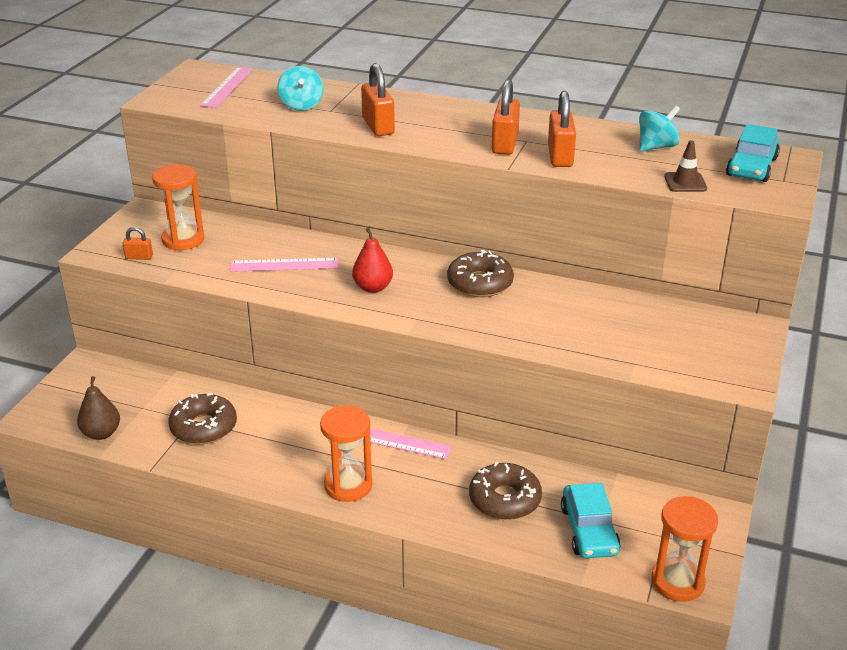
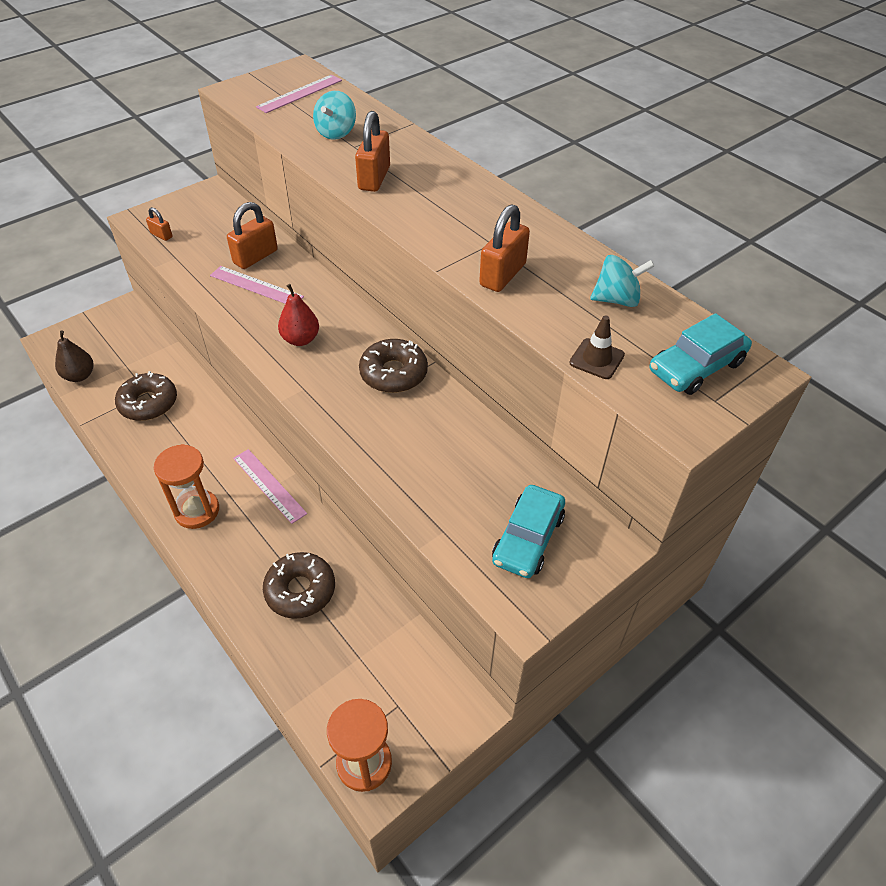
camera: 30 degrees right, 15 degrees up
(183, 240) = (208, 230): orange hourglass -> none
(504, 144) = (465, 240): orange padlock -> orange padlock (255, 257)
(589, 530) = (339, 661): turquoise car -> turquoise car (528, 538)

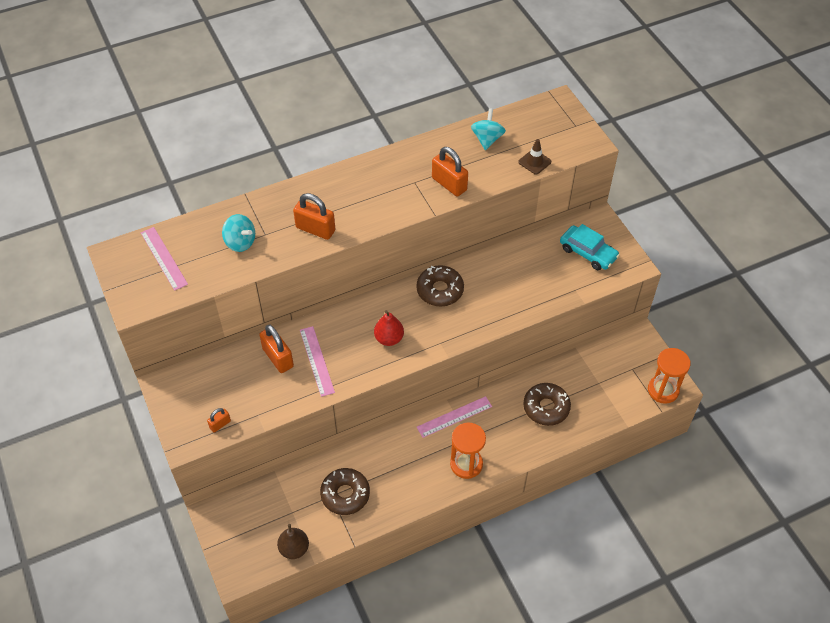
camera: 75 degrees left, 5 degrees up
(256, 286) = (317, 360): pink ruler -> pink ruler turned 60 degrees counterclockwise
(696, 366) = (550, 124): turquoise car -> none

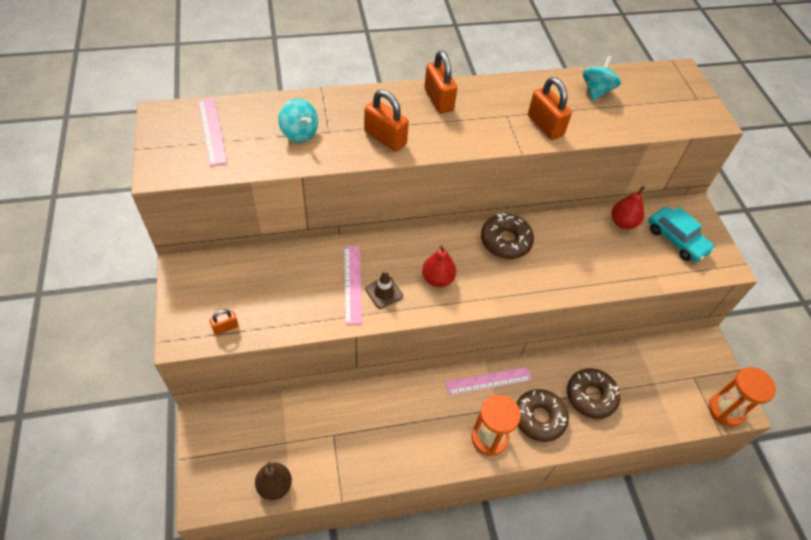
camera: 10 degrees right, 0 degrees up
(278, 358) = (312, 270): orange padlock -> orange padlock (438, 100)
(345, 494) = (348, 437): brown donut -> brown donut (539, 418)
(534, 162) = (645, 124): brown traffic cone -> brown traffic cone (384, 292)
(539, 248) = (623, 223): none -> red pear

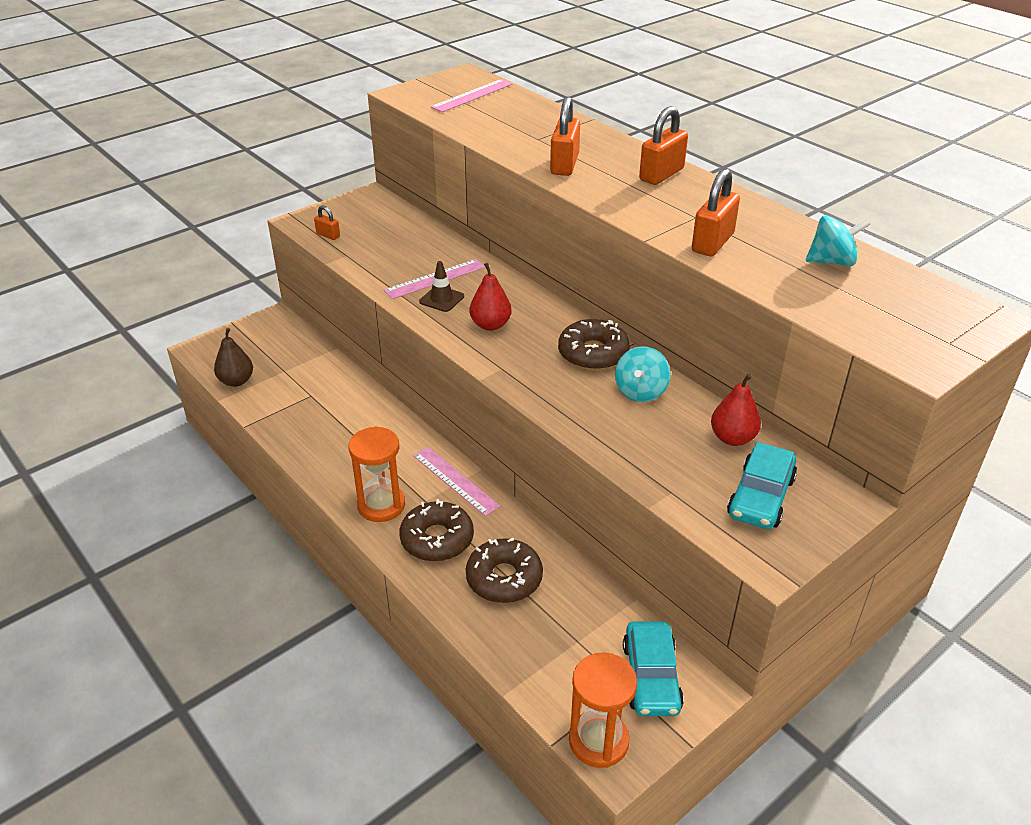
camera: 65 degrees right, 15 degrees down
(299, 133) = (517, 128): turquoise spinning top -> turquoise spinning top (640, 391)
(692, 362) = (651, 677): none -> turquoise car

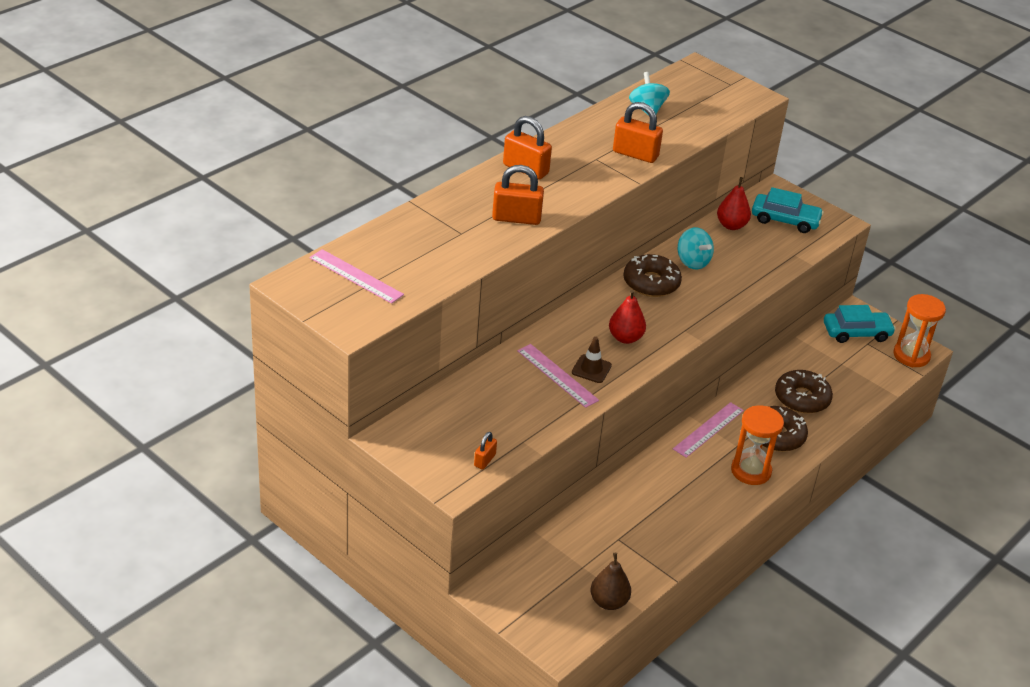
camera: 100 degrees left, 0 degrees up
(640, 391) = (692, 262): turquoise spinning top -> turquoise spinning top turned 45 degrees clockwise

